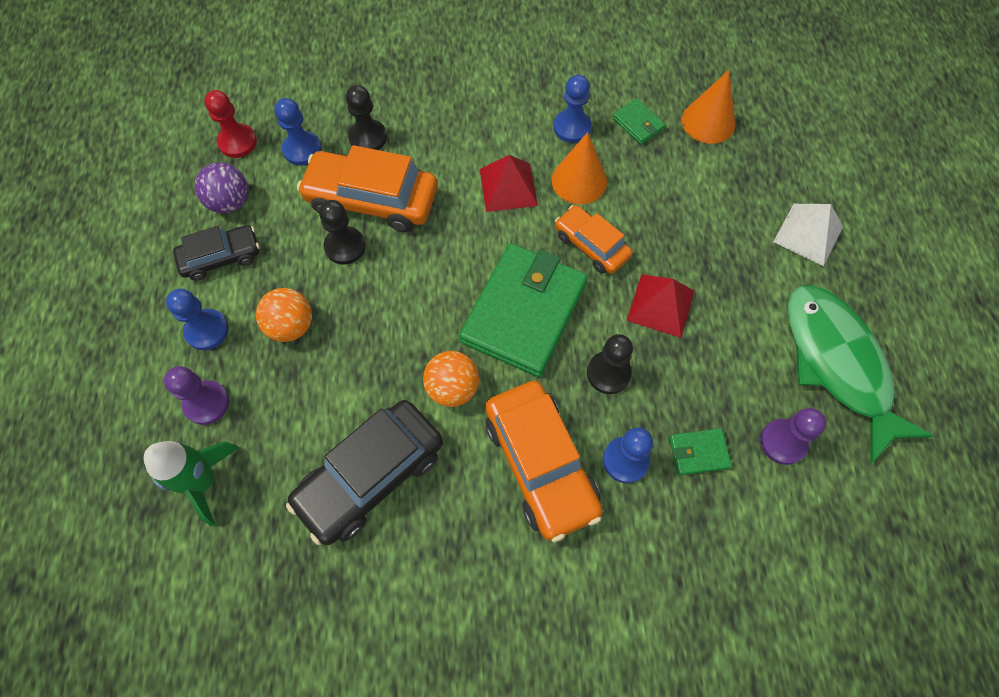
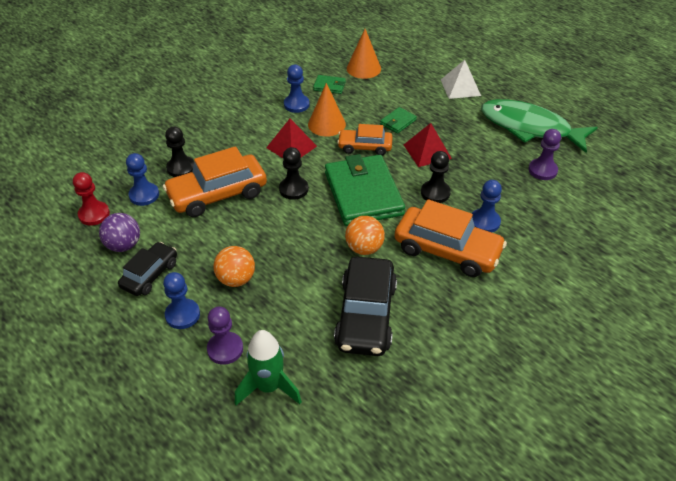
camera: 40 degrees left, 20 degrees down
(345, 246) = (226, 224): black pawn -> black pawn (293, 189)
(698, 452) = (513, 197): green wallet -> green wallet (398, 122)

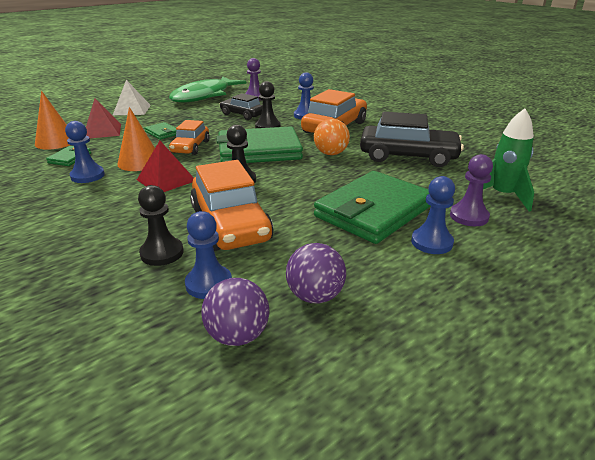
camera: 85 degrees left, 15 degrees down
(94, 214) = (237, 335): red pawn -> purple ball
(150, 275) = (371, 269): black car -> black car (242, 114)
(236, 279) = (373, 211): orange ball -> green wallet
(427, 151) = (212, 126): red pyramid -> red pyramid (102, 131)

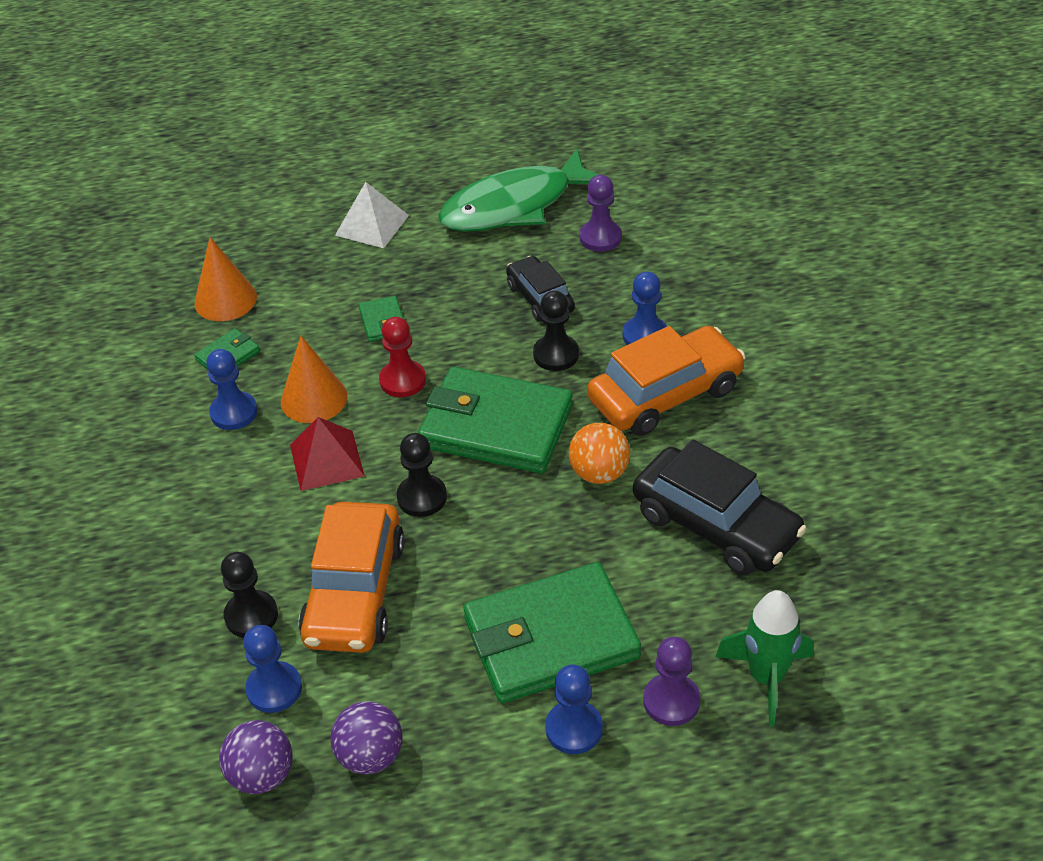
camera: 30 degrees right, 15 degrees up
(102, 131) = (299, 286): red pyramid -> none
(190, 147) = (402, 380): orange car -> red pawn

